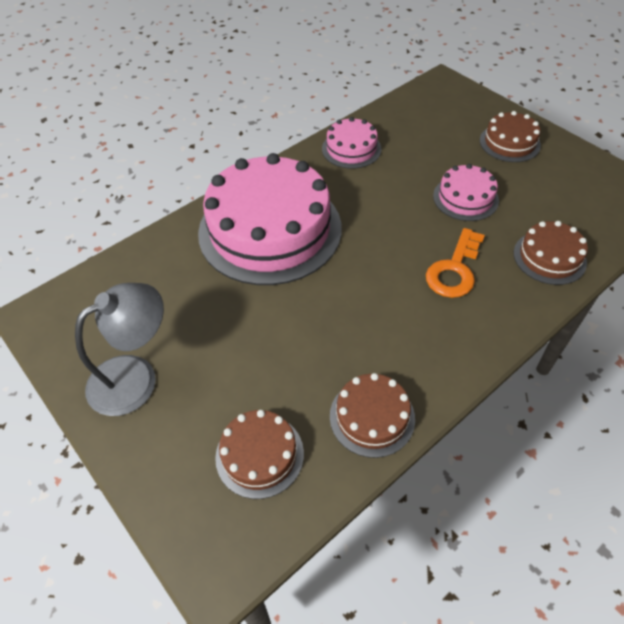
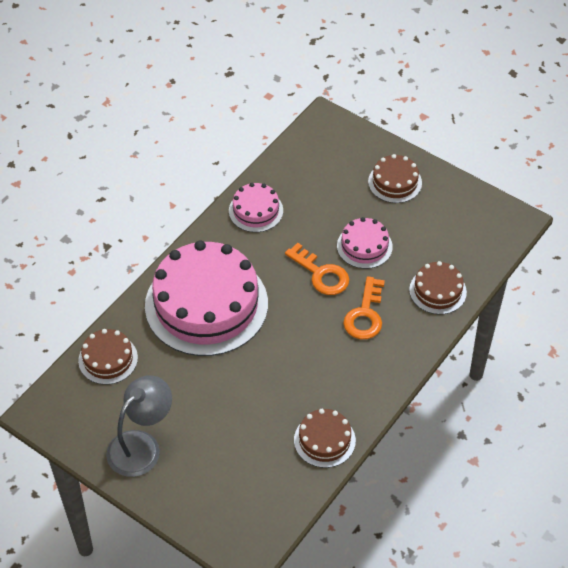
camera: 15 degrees left, 0 degrees up
(259, 455) = (252, 481): brown cake -> brown cake (108, 359)
(409, 218) = (321, 274): none -> orange key

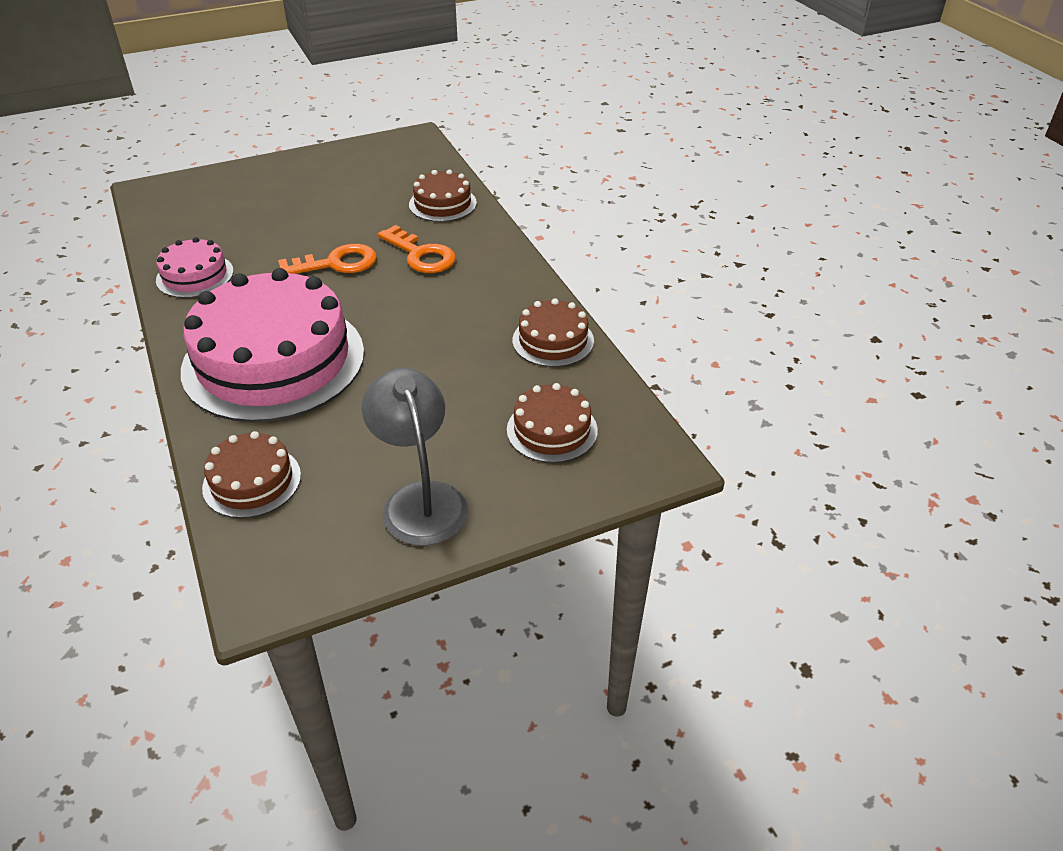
camera: 60 degrees left, 10 degrees down
(364, 246) = (336, 224): pink cake -> none
(395, 182) = (284, 180): brown cake -> brown cake (552, 430)

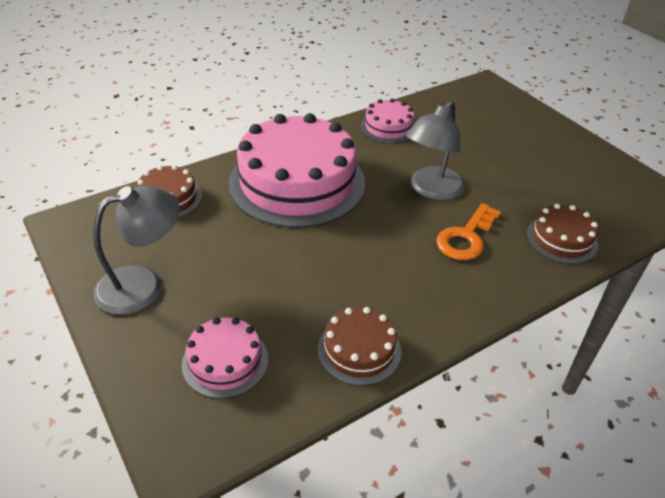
camera: 80 degrees right, 0 degrees up
(336, 263) = (431, 190): orange key -> grey lamp
(552, 430) = (225, 361): brown cake -> pink cake

